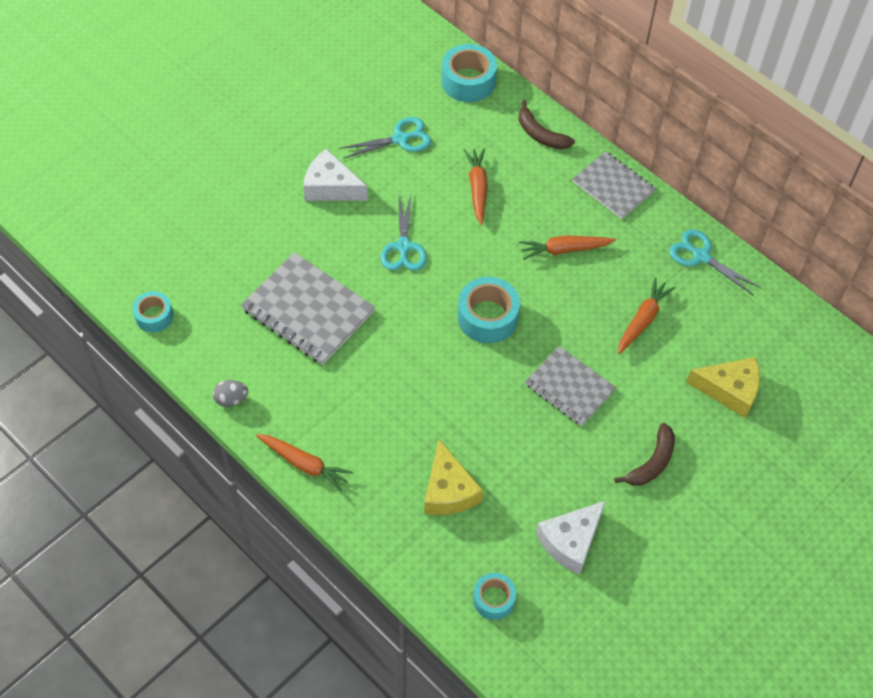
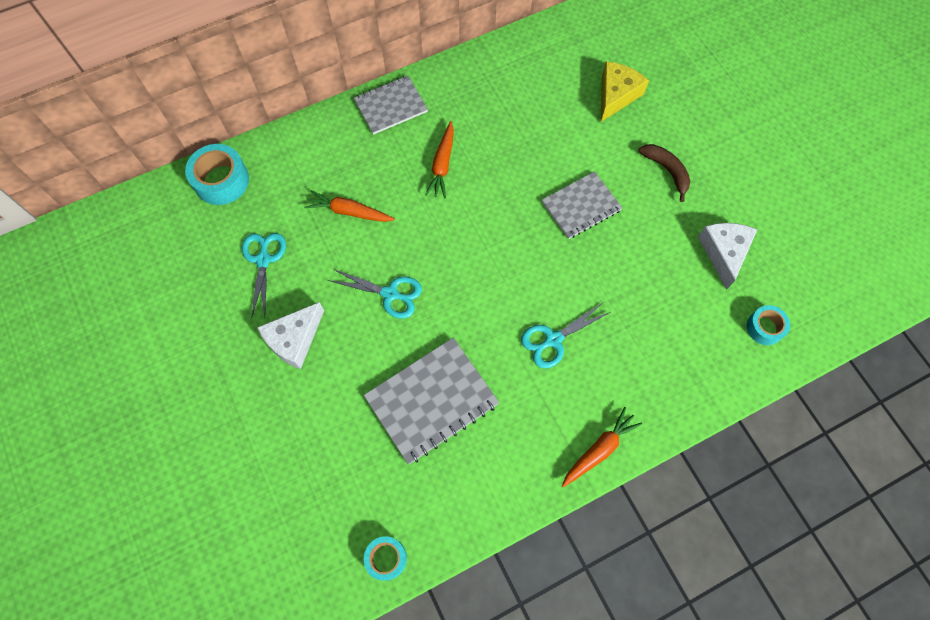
camera: 70 degrees left, 10 degrees up
(231, 399) = (510, 501): grey egg -> none
(448, 490) = (656, 332): yellow cheese -> none
(487, 317) = (491, 247): turquoise tape -> none
(540, 134) = (310, 142): brown banana -> none
(570, 541) = (724, 253): white cheese -> white cheese turned 150 degrees counterclockwise
(642, 320) = (533, 131): orange carrot -> none
(701, 256) = (485, 69): turquoise scissors -> turquoise scissors (553, 340)

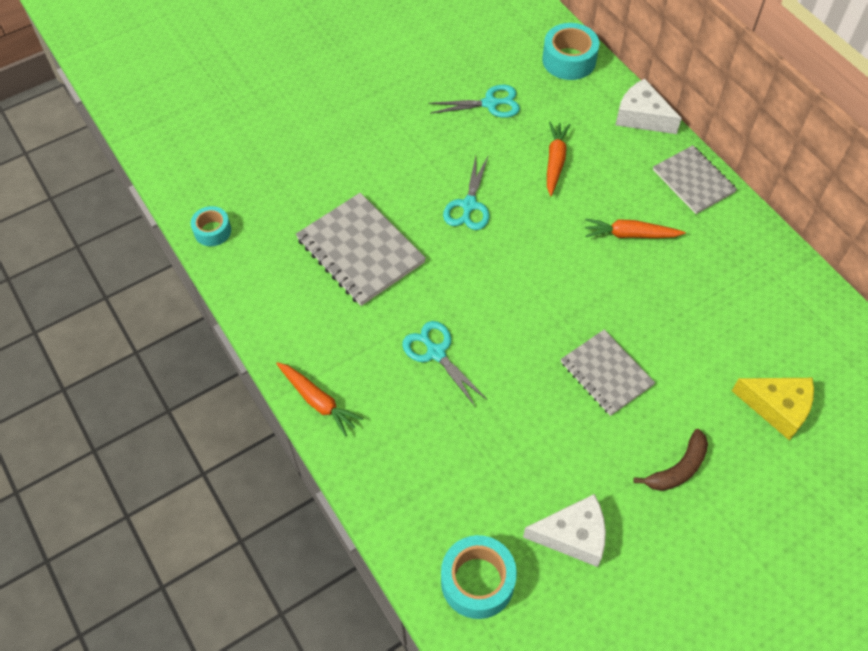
camera: 85 degrees right, 10 degrees down
(294, 339) = (412, 138): white cheese -> white cheese (642, 116)
(764, 328) = (477, 581): turquoise tape -> turquoise tape, size x1.62

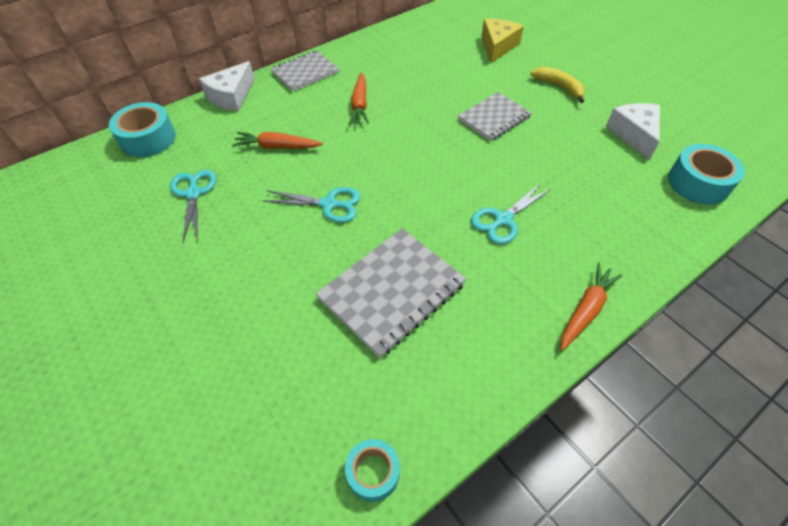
camera: 95 degrees left, 5 degrees down
(678, 468) = (559, 87): brown banana -> yellow banana

